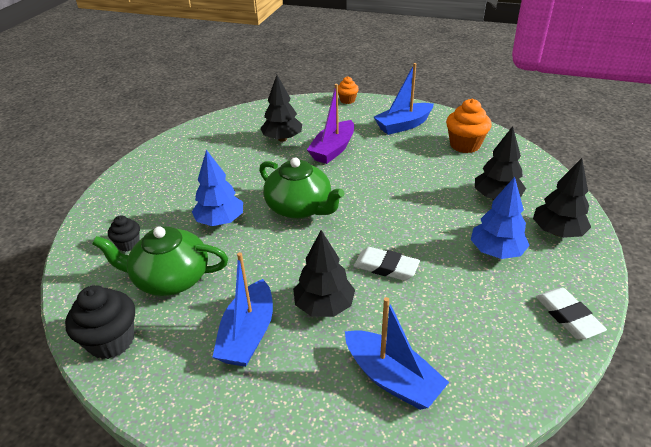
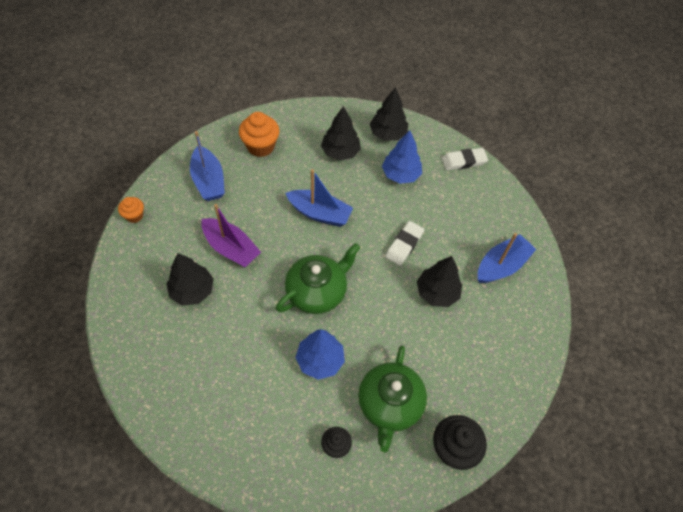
camera: 85 degrees left, 20 degrees up
(248, 334) = (458, 346): blue boat -> blue boat (320, 213)

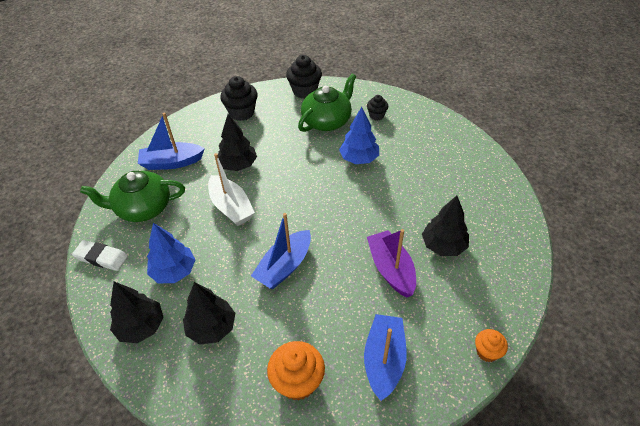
camera: 145 degrees left, 10 degrees down
(317, 291) = (332, 202): green teapot -> green teapot (143, 208)
(320, 213) = (284, 266): blue boat -> blue boat turned 105 degrees counterclockwise
(404, 245) = (231, 207): white eraser -> white boat
(496, 368) = (242, 112): none -> black cupcake

